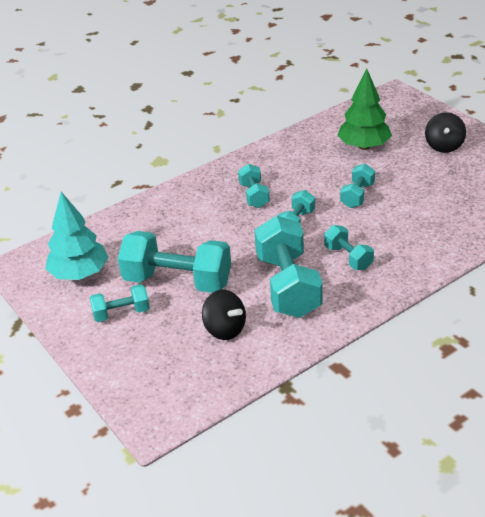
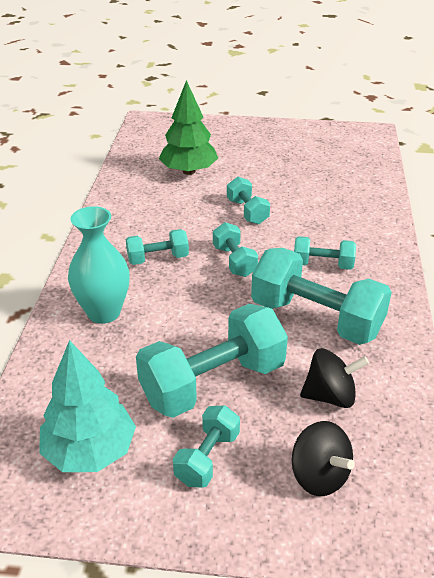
camera: 50 degrees left, 0 degrees up
(180, 210) = (104, 312): none -> turquoise vase
(254, 195) = (158, 258): turquoise dumbbell -> turquoise dumbbell turned 45 degrees counterclockwise
(444, 146) = (250, 144): black spinning top -> black spinning top (319, 476)

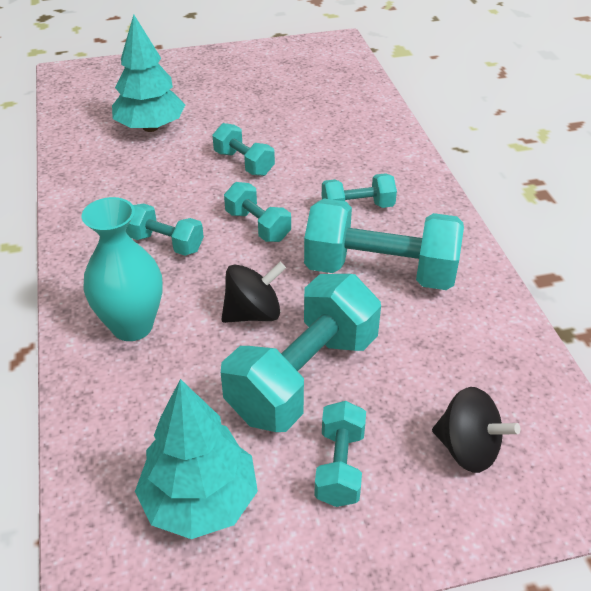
camera: 20 degrees left, 5 degrees up
(158, 258) = (166, 243): turquoise dumbbell -> turquoise dumbbell turned 60 degrees clockwise
(189, 171) = (151, 127): green tree -> turquoise tree
(330, 396) = (436, 356): black spinning top -> black spinning top (253, 313)

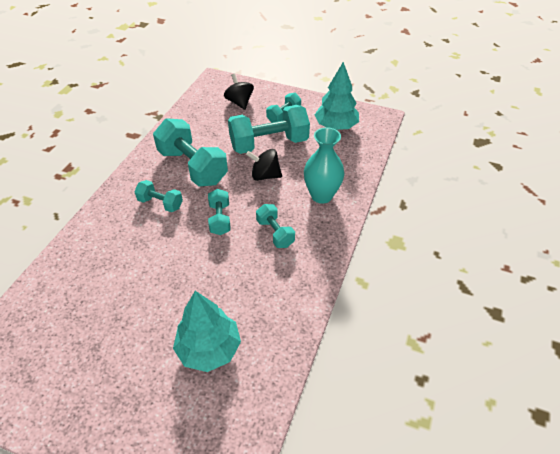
camera: 145 degrees left, 5 degrees up
(244, 163) = (182, 270): turquoise dumbbell -> none

